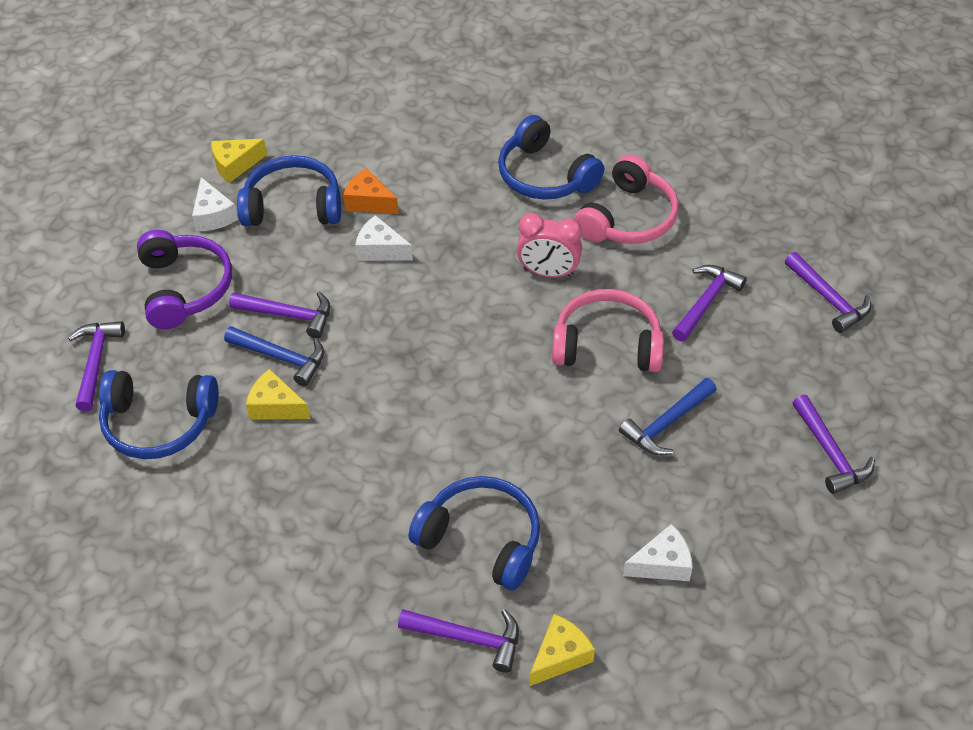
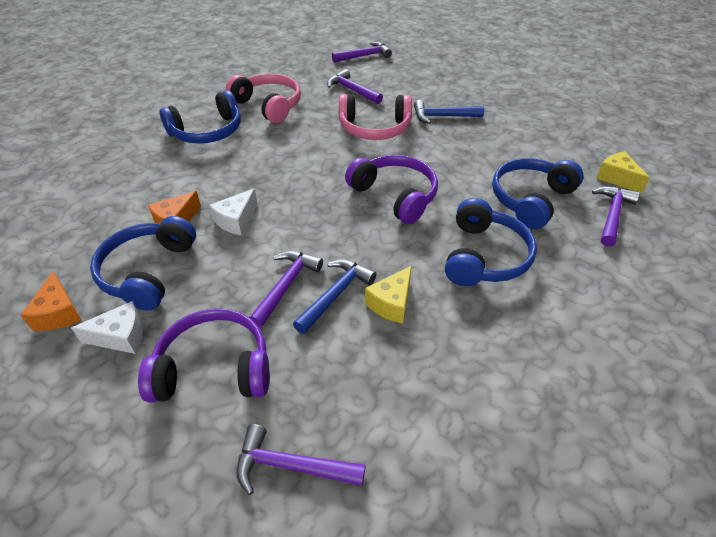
camera: 80 degrees left, 5 degrees down
(159, 423) = (394, 401): blue headphones -> blue headphones (484, 256)
(235, 165) = (58, 313): yellow cheese -> orange cheese
(456, 387) = (395, 195): none -> purple headphones
(548, 272) = (301, 142): pink clock -> none
(607, 345) = (374, 128): pink headphones -> pink headphones turned 105 degrees counterclockwise
(662, 564) = (545, 133): white cheese -> none
(667, 424) = (442, 116): blue hammer -> blue hammer turned 120 degrees clockwise
(830, 453) = (469, 73): purple hammer -> none

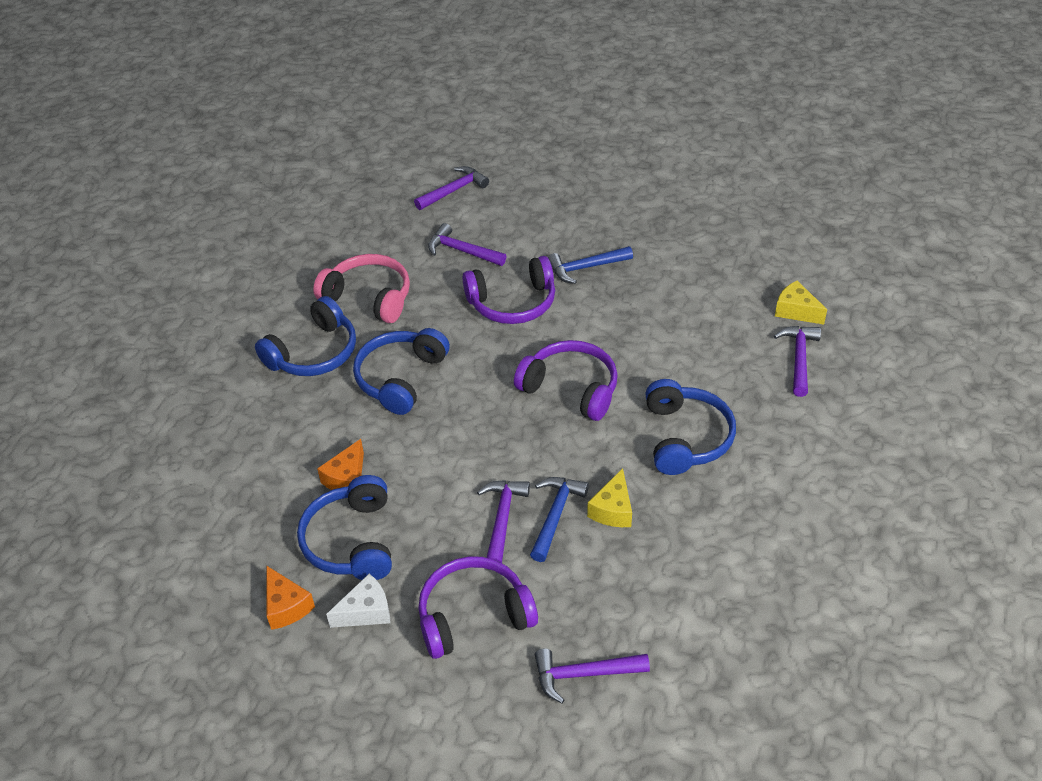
camera: 15 degrees left, 0 degrees up
(236, 220) = (412, 460): white cheese -> none
(374, 128) = (512, 303): pink headphones -> purple headphones
(531, 199) = (714, 359): blue headphones -> blue headphones (400, 378)

